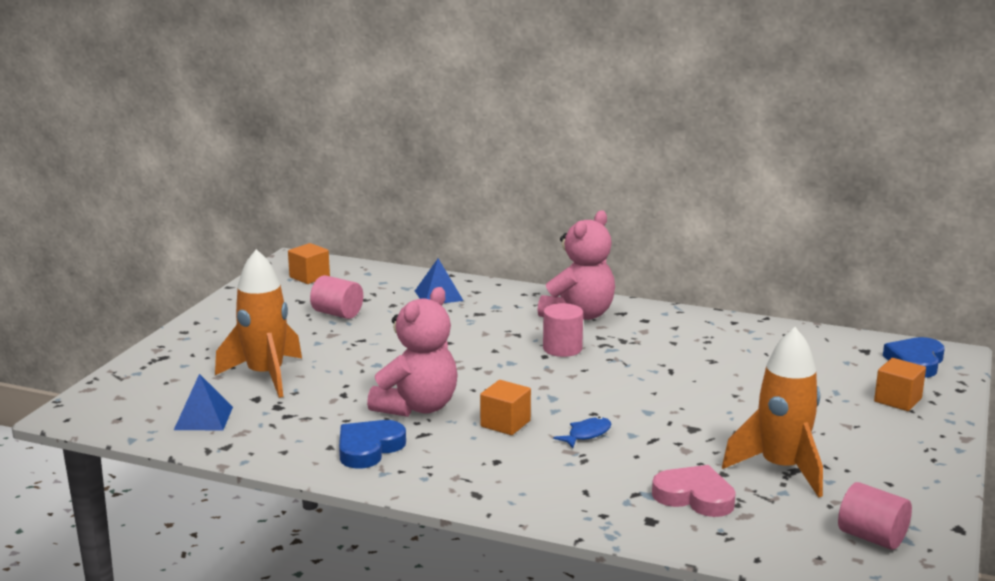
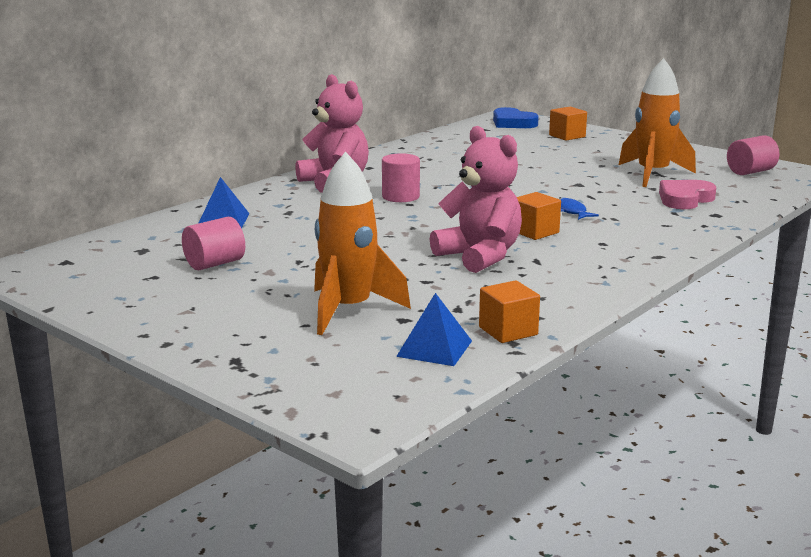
camera: 70 degrees left, 0 degrees up
(309, 277) = (83, 266): orange cube -> orange cube (508, 331)
(369, 448) = (554, 282): blue heart -> none

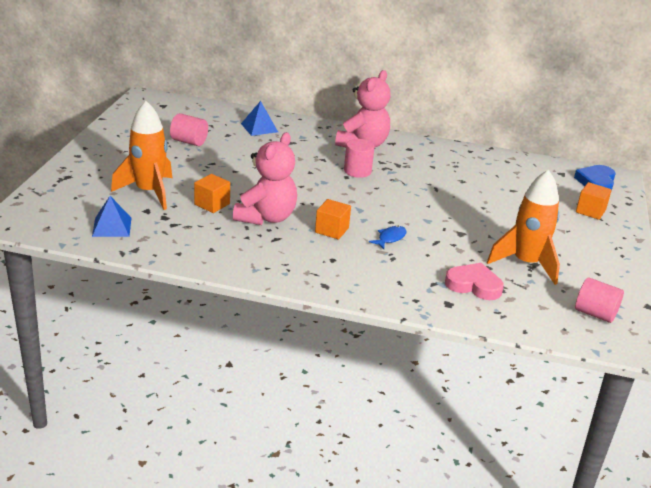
camera: 60 degrees right, 10 degrees up
(508, 331) = (150, 246): orange cube -> orange cube (212, 204)

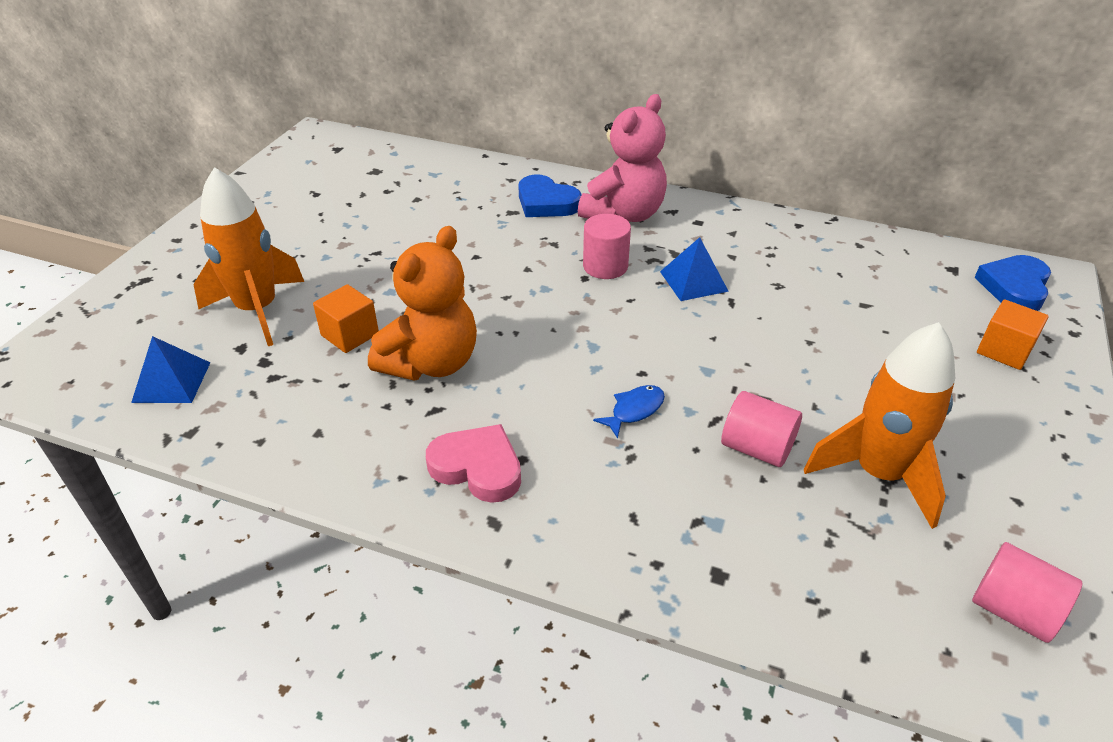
camera: 10 degrees right, 10 degrees up
(189, 142) = (353, 212): pink cylinder -> pink cylinder (756, 448)
(259, 127) = (469, 185): blue pyramid -> blue pyramid (693, 281)
(266, 217) = (431, 363): pink teddy bear -> orange teddy bear
(312, 138) = (546, 203): none -> blue heart
(332, 230) = (535, 391): orange cube -> none
(474, 285) = (773, 527): pink heart -> pink heart (477, 467)

